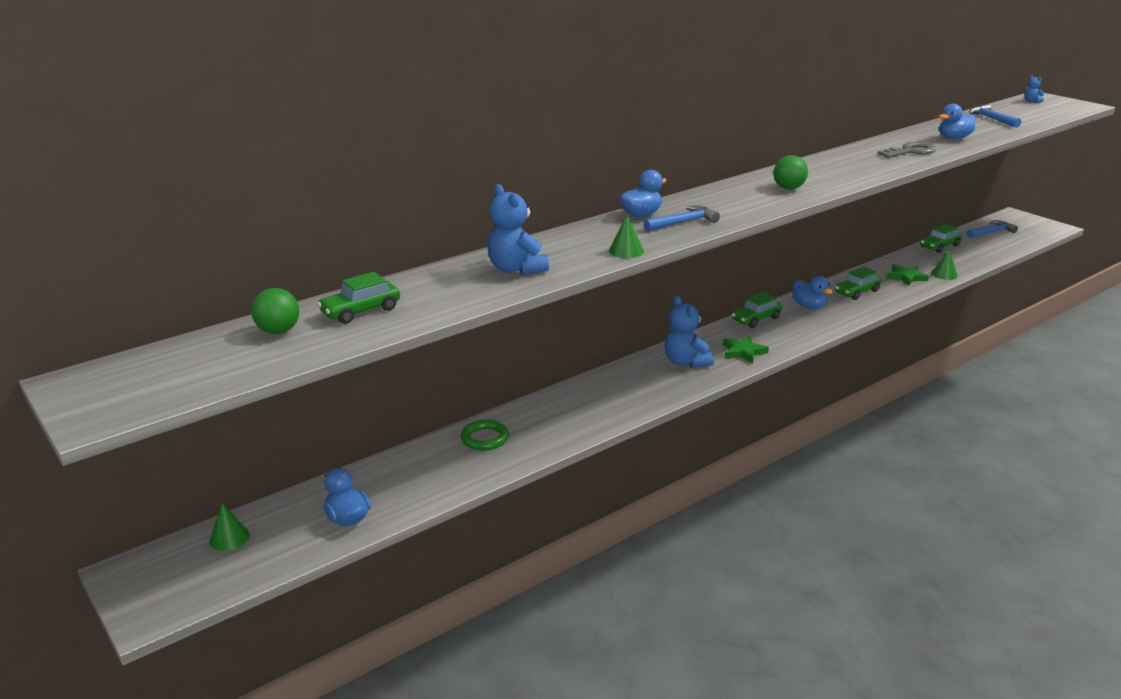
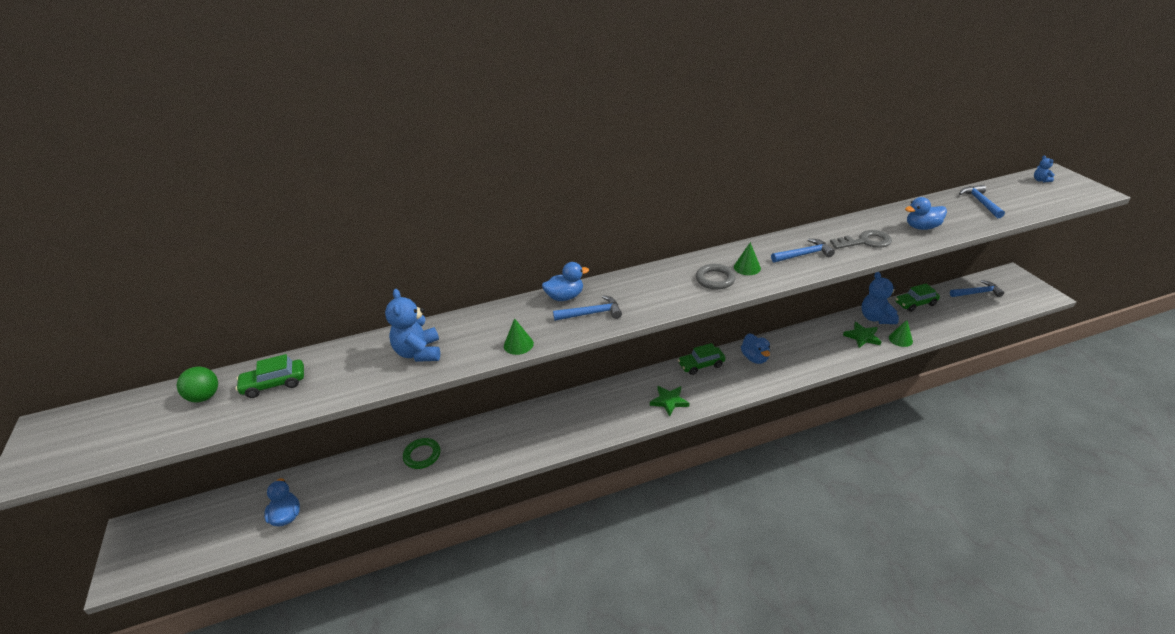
camera: 20 degrees right, 10 degrees up
(229, 538) = (206, 514): green cone -> green cone (747, 267)
(686, 362) = (616, 404): blue teddy bear -> blue teddy bear (876, 318)
(789, 188) = (715, 279): green ball -> grey ring
(857, 292) = (807, 348): green car -> none
(860, 164) = (804, 254): none -> blue hammer

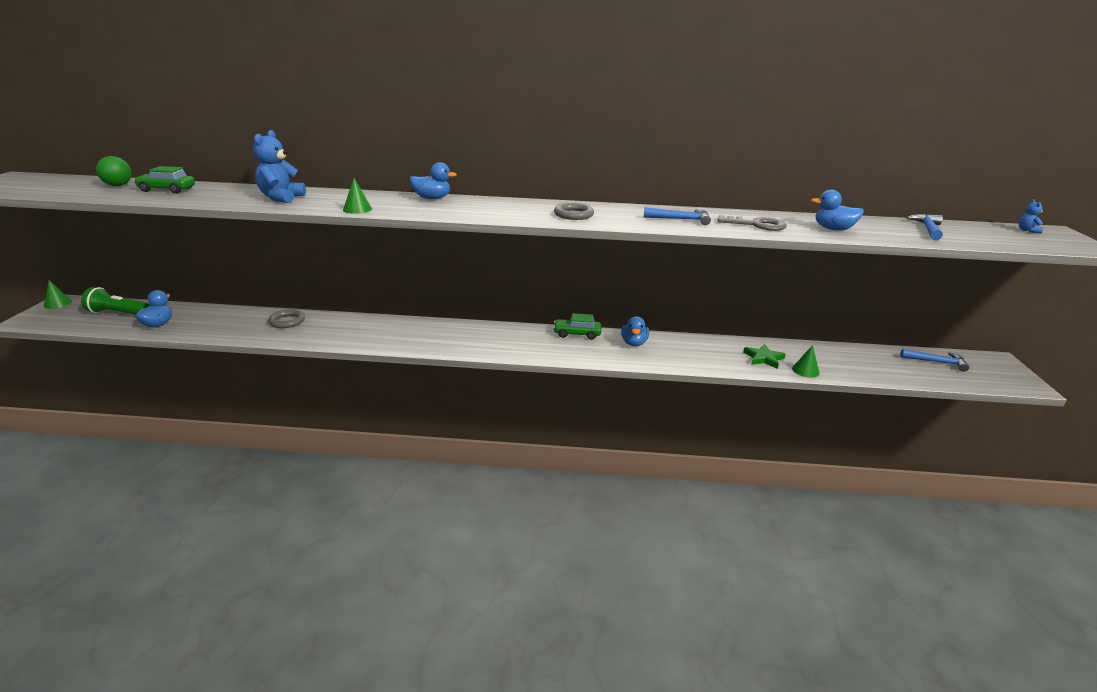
camera: 20 degrees right, 10 degrees down
(222, 518) = (118, 313): none -> green flashlight
(422, 455) = (287, 321): green ring -> grey ring
(591, 313) = (439, 208): blue hammer -> none
(669, 401) = (520, 347): green star -> none
(747, 267) = (614, 215): green cone -> green cone (57, 304)
(876, 318) = (794, 350): blue teddy bear -> none
(915, 303) = (851, 352): green car -> none

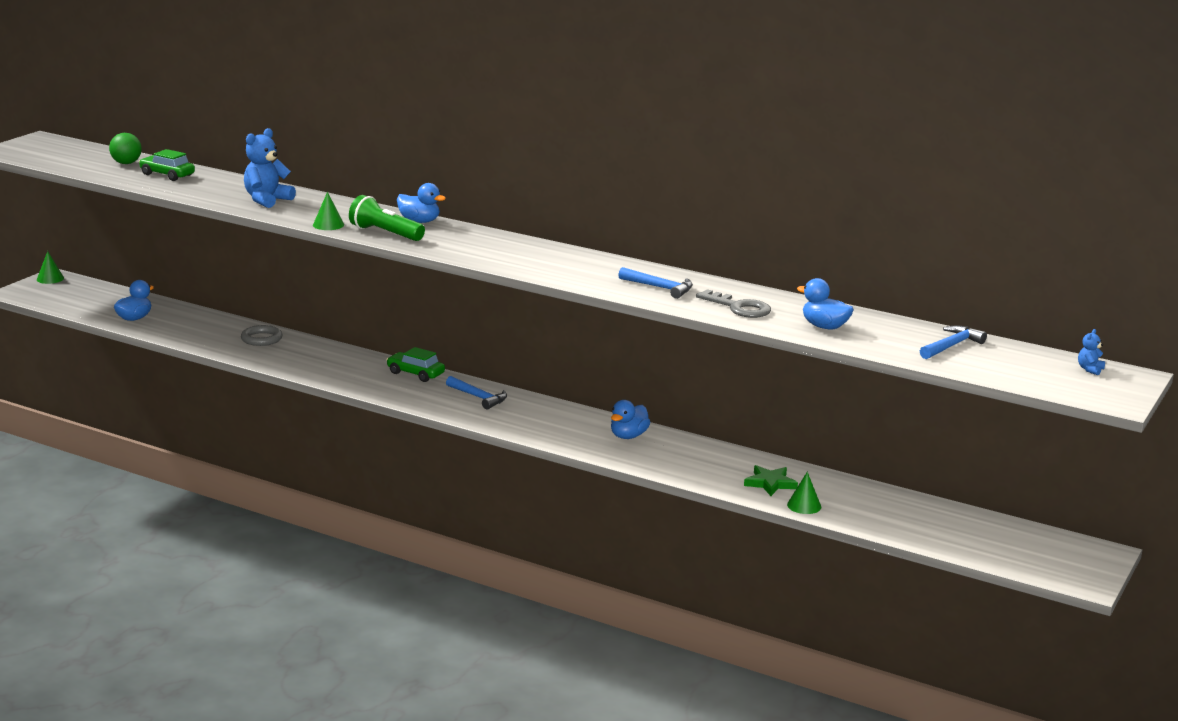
camera: 25 degrees right, 5 degrees down
(118, 313) = (102, 299): green flashlight -> green flashlight (385, 233)
(573, 215) = (546, 264): grey ring -> none
(577, 334) = (571, 413): green car -> green car (415, 374)
(936, 362) = (1003, 535): blue hammer -> blue hammer (478, 397)

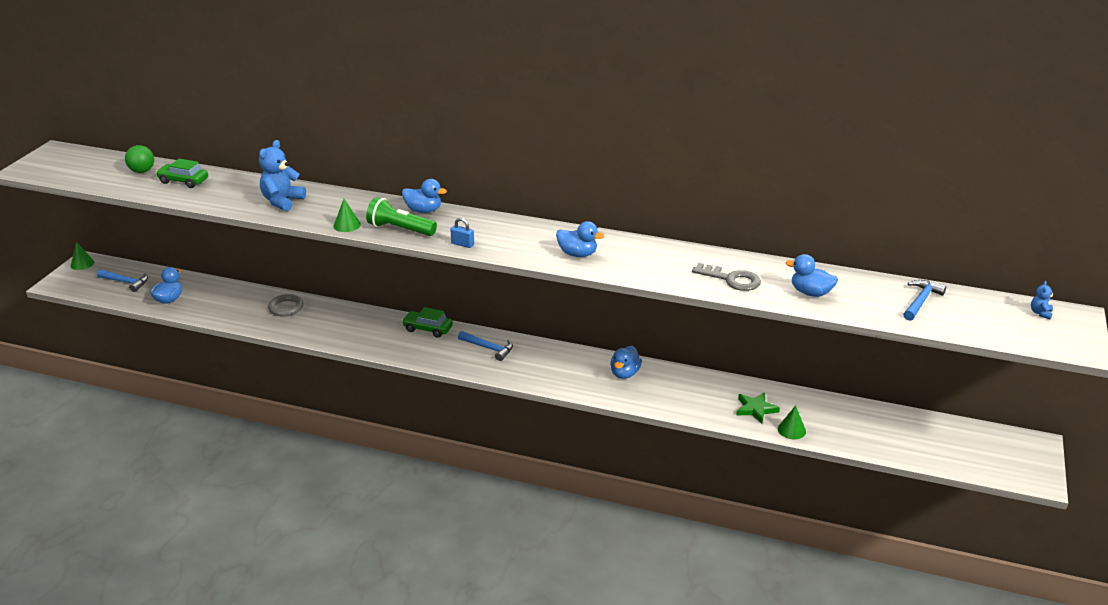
camera: 10 degrees left, 10 degrees up
(448, 251) = (462, 244): none -> blue padlock
(574, 271) = (577, 254): none -> blue duck
(660, 288) = (657, 264): blue hammer -> blue hammer (126, 282)

